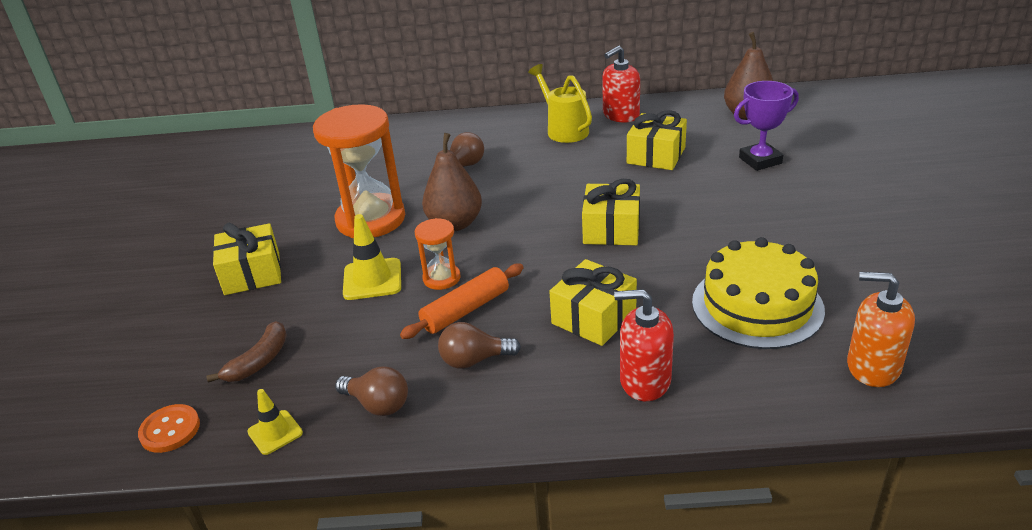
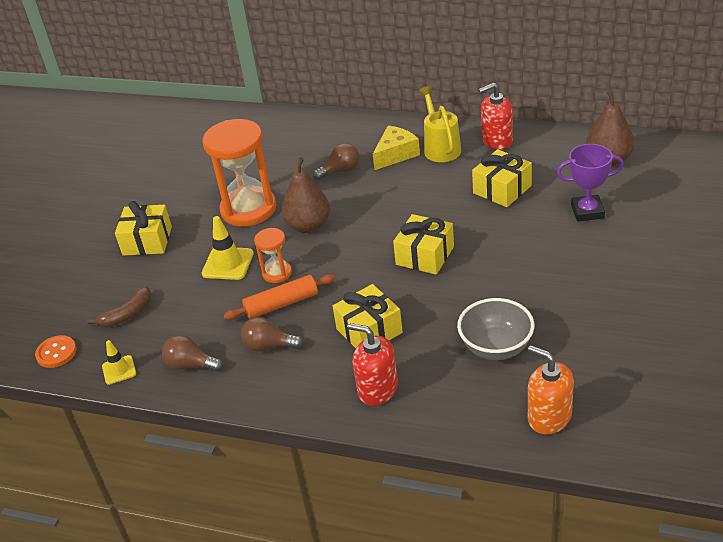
camera: 20 degrees right, 5 degrees up
(378, 404) = (191, 365): brown light bulb -> brown light bulb turned 150 degrees clockwise
(518, 143) = (395, 154): none -> yellow cheese
(757, 305) = (496, 347): yellow cake -> grey bowl

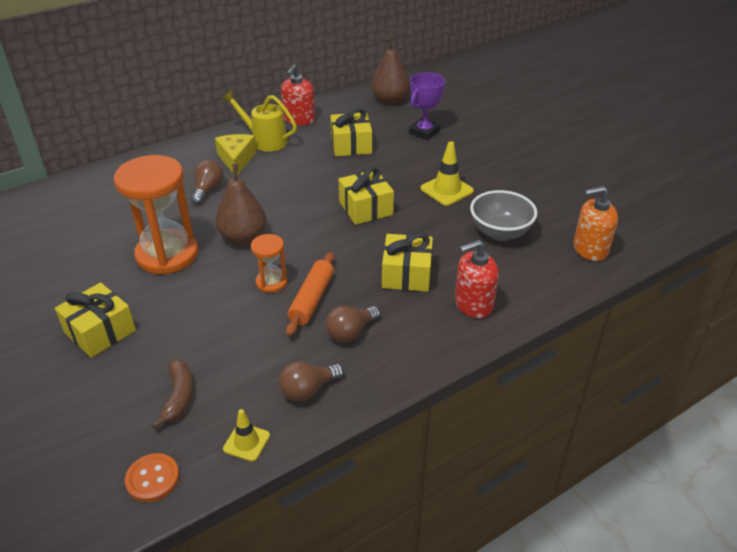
camera: 55 degrees left, 0 degrees up
(228, 264) = (215, 301): yellow traffic cone -> yellow traffic cone (446, 190)

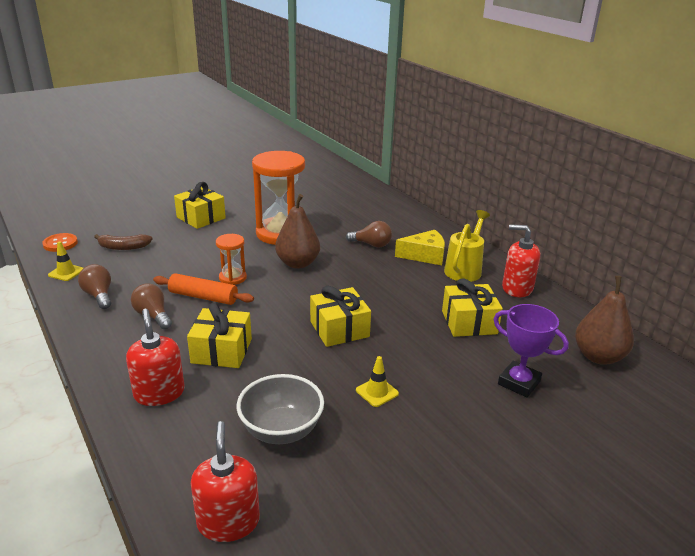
camera: 90 degrees right, 10 degrees down
(446, 190) = (377, 392): yellow traffic cone -> yellow traffic cone, size x0.63
(590, 249) = (228, 522): orange soap dispenser -> red soap dispenser

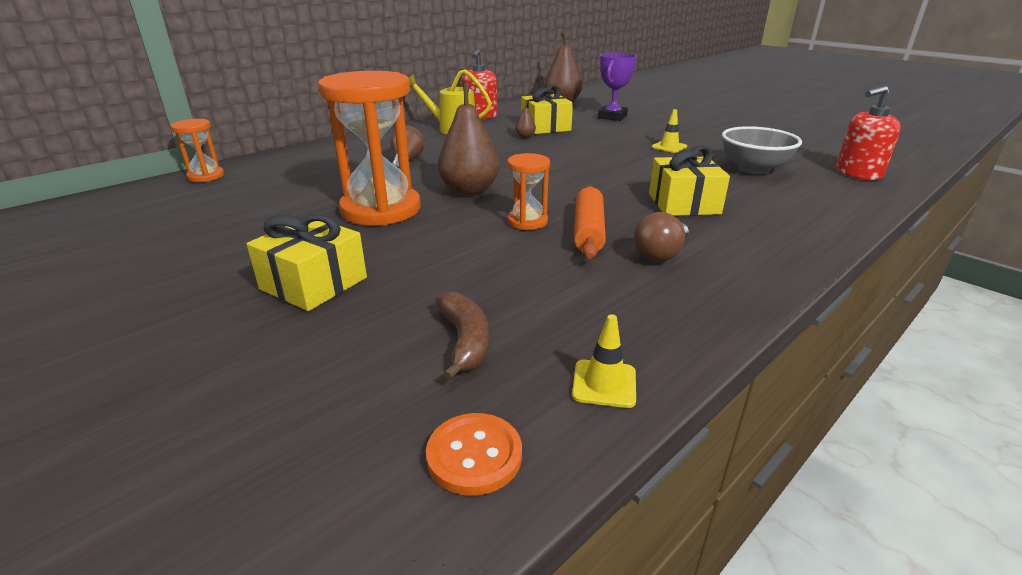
camera: 100 degrees left, 0 degrees up
(99, 295) = (651, 313): brown light bulb -> none
(159, 393) = (783, 220): red soap dispenser -> none
(339, 329) = (595, 163): yellow gift -> none
(363, 186) = (206, 176): none -> orange hourglass
(425, 255) = (428, 141): yellow cheese -> none
(433, 304) = (525, 136): none -> brown pear

